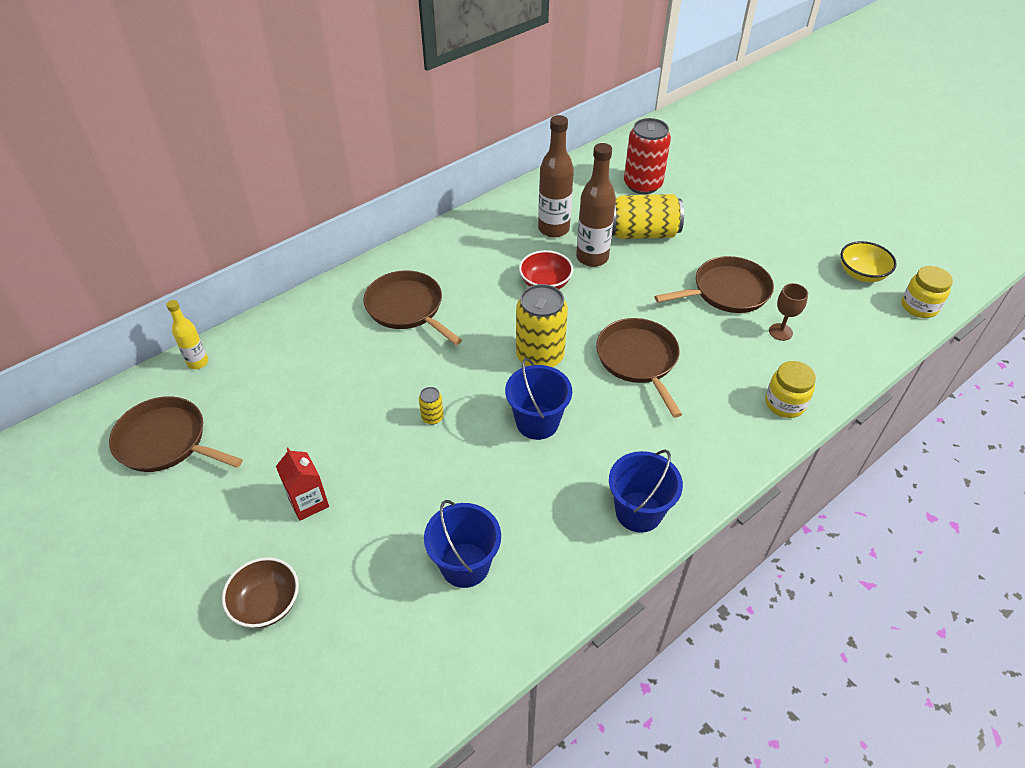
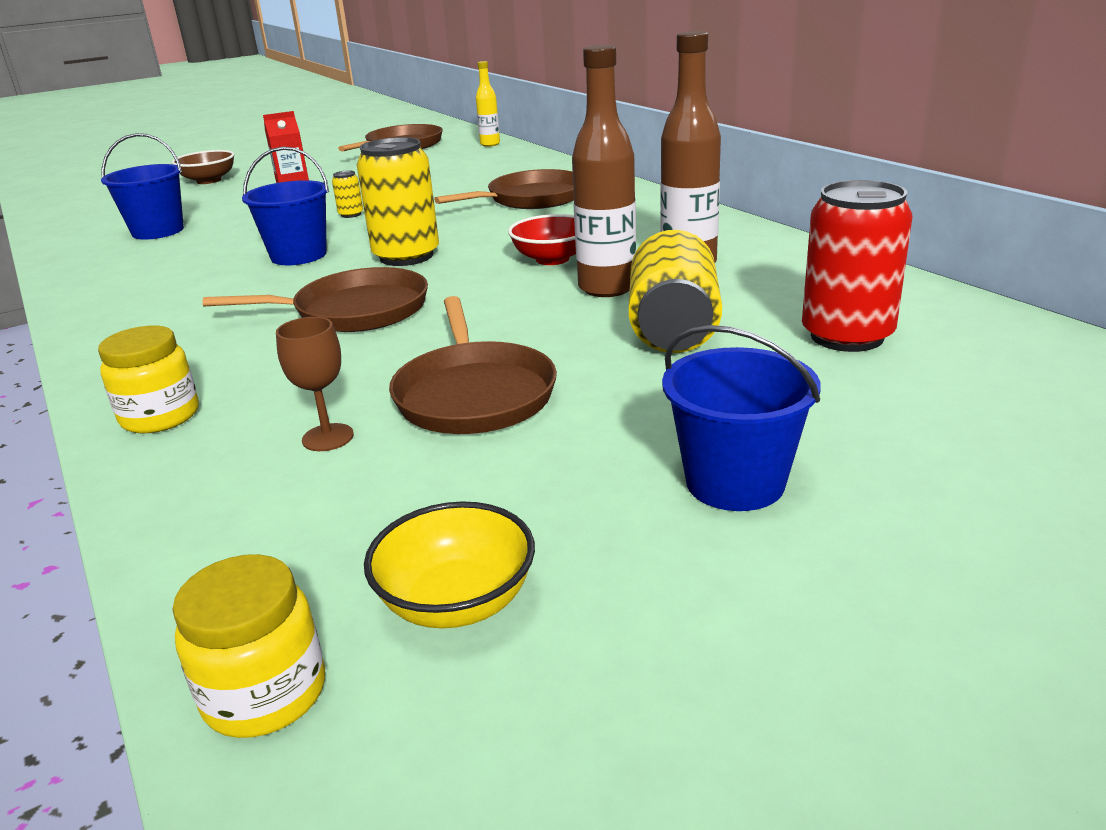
camera: 100 degrees right, 20 degrees down
(638, 512) = (113, 300): blue bucket -> blue bucket (735, 482)

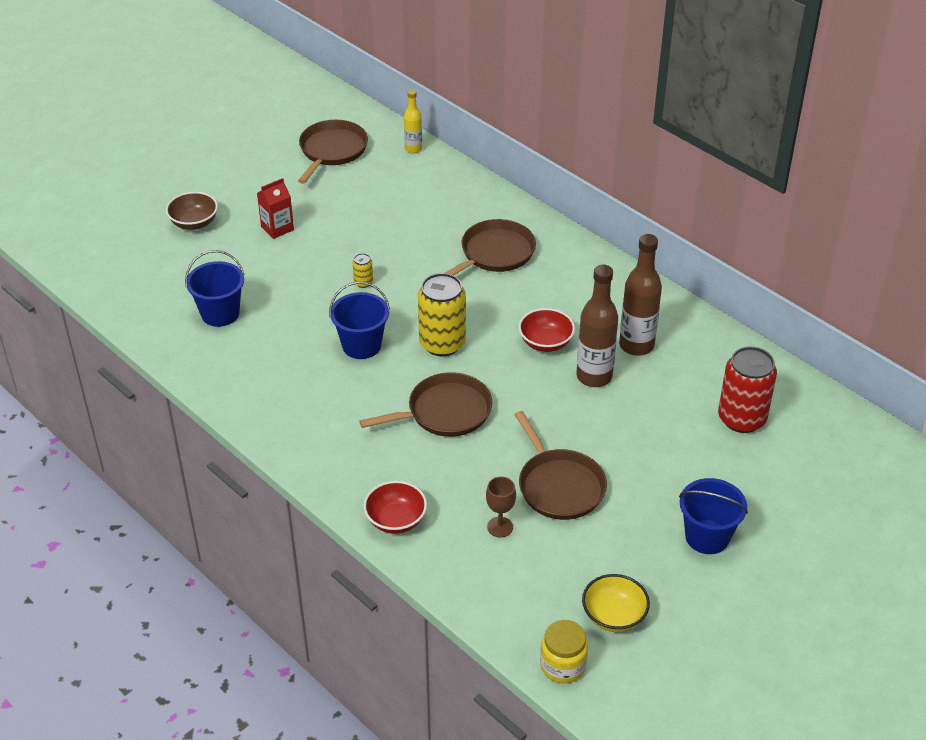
camera: 15 degrees left, 15 degrees up
(160, 416) = (396, 520): yellow jar -> red bowl
(673, 328) = (646, 417): yellow can -> none

